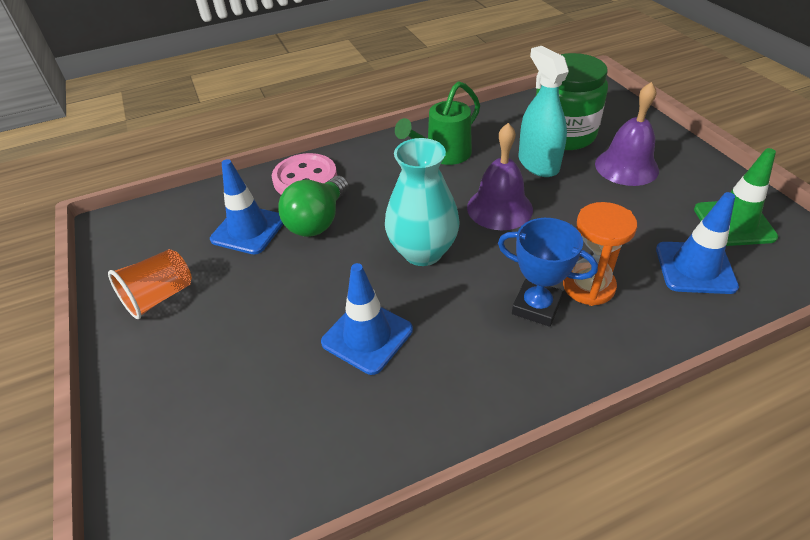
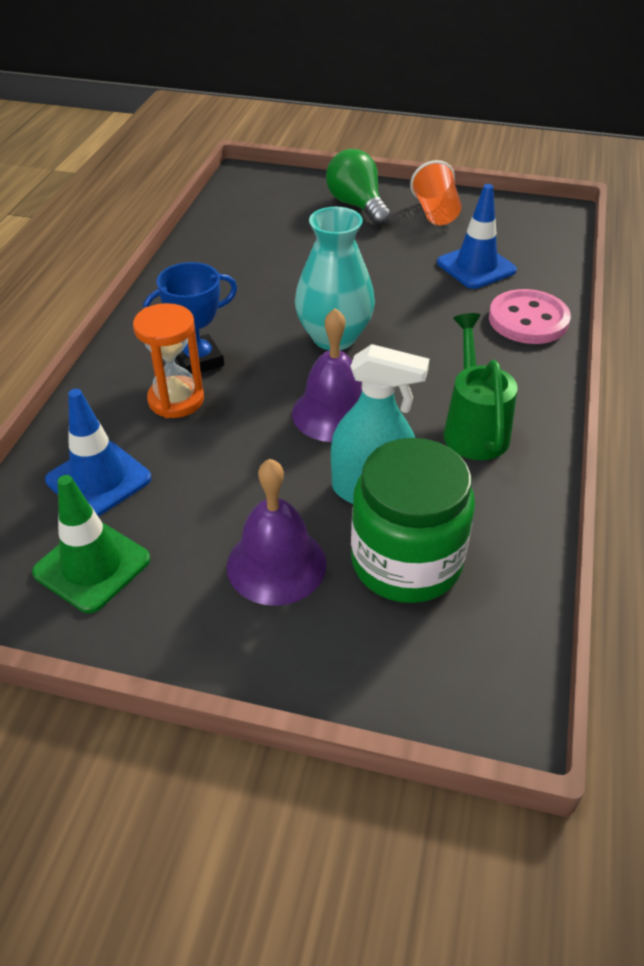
camera: 125 degrees right, 0 degrees up
(318, 221) = (446, 303): green light bulb -> green light bulb (357, 206)
(367, 336) = (283, 276): blue traffic cone -> none

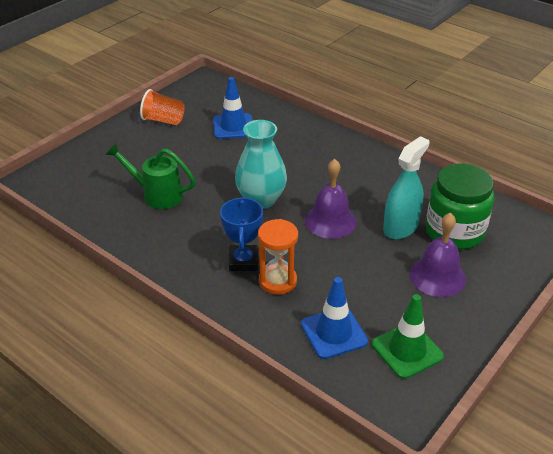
camera: 65 degrees left, 5 degrees down
(357, 206) = (124, 146): green light bulb -> none
(474, 428) = (372, 178): green watering can -> green watering can (157, 195)
(528, 320) = (296, 128): pink button -> none

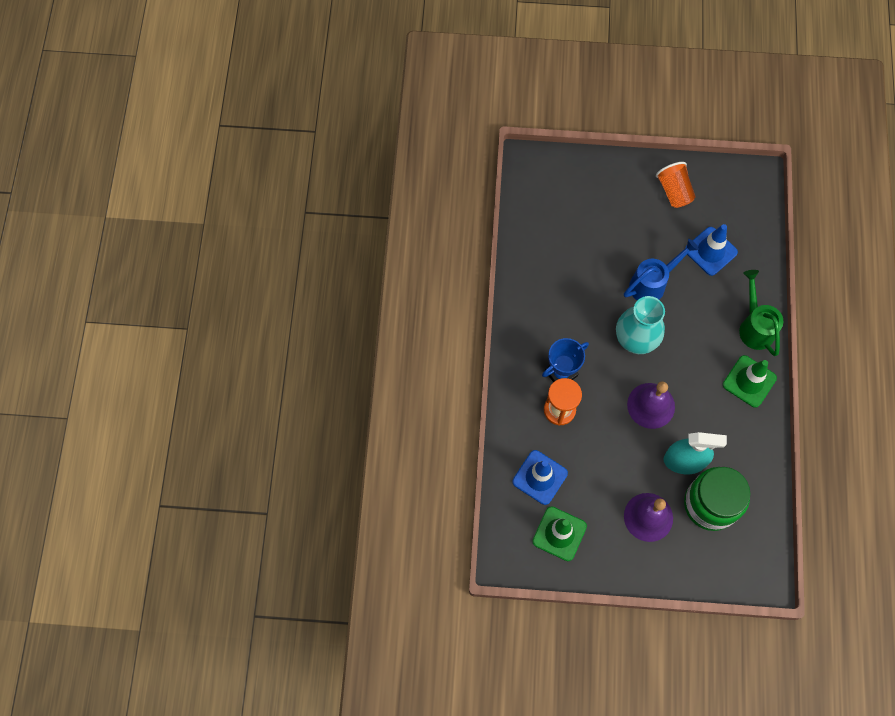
camera: 55 degrees right, 30 degrees up
(157, 195) = (582, 261): green watering can -> green watering can (755, 326)
(223, 167) = (652, 283): none -> blue watering can
(361, 159) = (749, 381): none -> green traffic cone

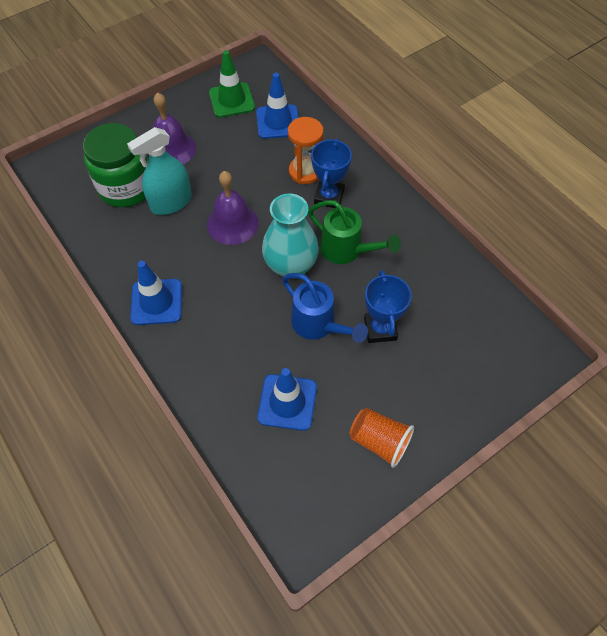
camera: 140 degrees right, 10 degrees down
(614, 251) = (380, 329): none -> blue trophy
(652, 283) = (318, 325): blue watering can -> blue watering can turned 60 degrees counterclockwise
(749, 381) = (156, 302): green traffic cone -> blue traffic cone
(755, 326) = (185, 357): green watering can -> green watering can (346, 250)

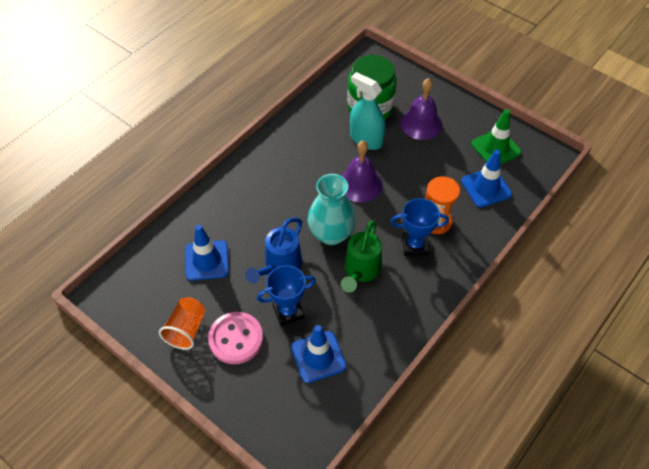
camera: 75 degrees right, 5 degrees down
(156, 302) = (271, 157): blue traffic cone -> blue traffic cone (318, 357)
(403, 389) = (236, 339): none -> pink button

